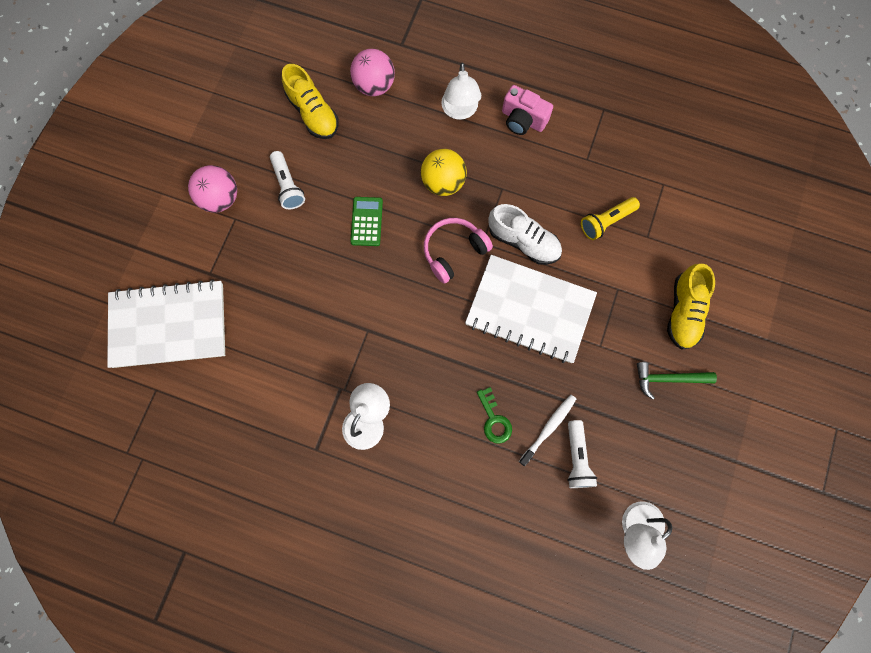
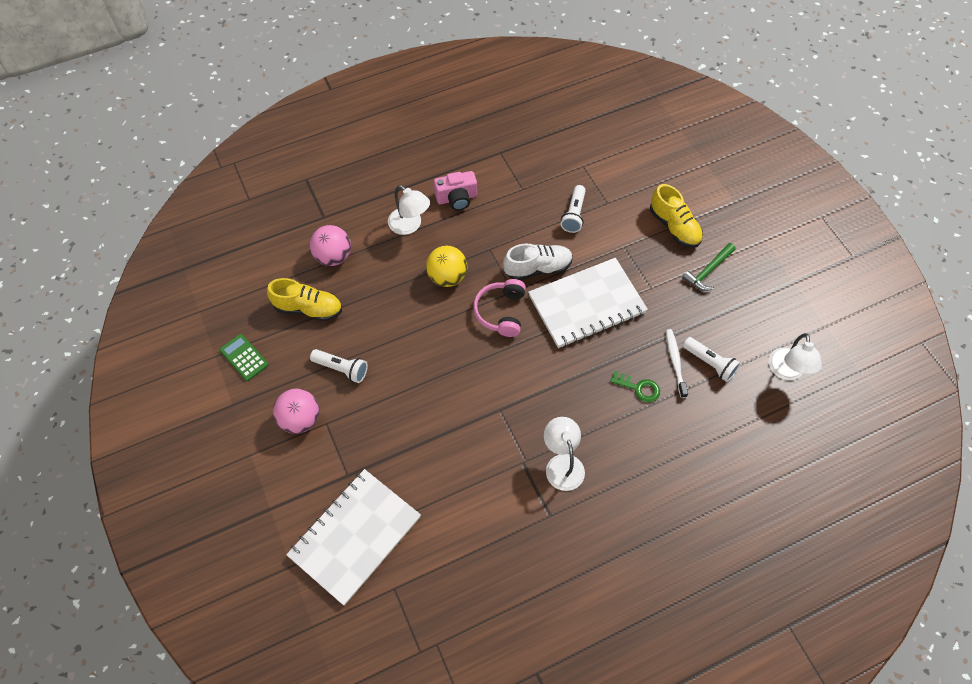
camera: 45 degrees left, 15 degrees down
(366, 221) = (423, 344): green calculator -> green calculator (244, 357)
(606, 221) = (574, 214): yellow flashlight -> white flashlight

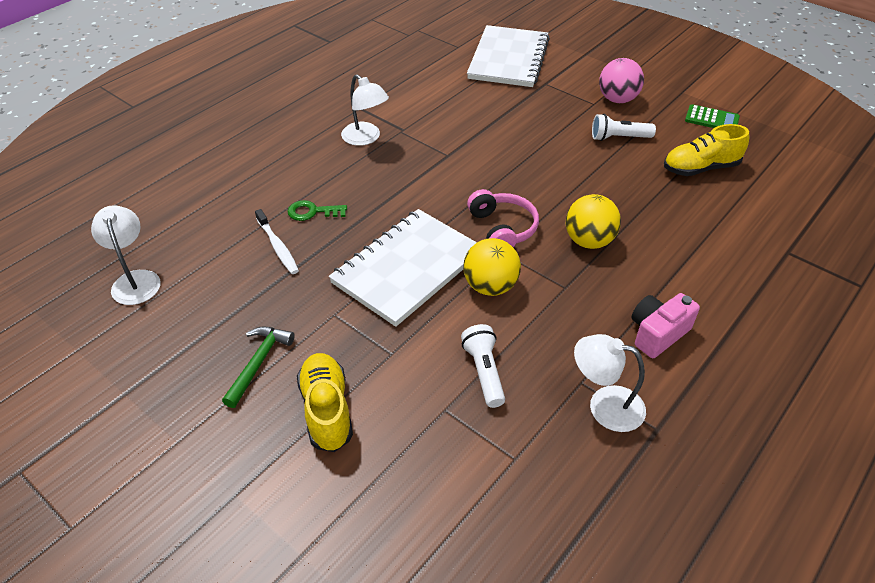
camera: 155 degrees right, 15 degrees down
(333, 256) = (729, 218): pink ball -> none
(410, 225) = (682, 278): white lamp -> white lamp (604, 405)
(538, 268) = (490, 286): white shoe -> yellow ball
(674, 227) = (327, 410): yellow shoe -> yellow shoe turned 45 degrees clockwise
(710, 363) = (235, 258): white flashlight -> none

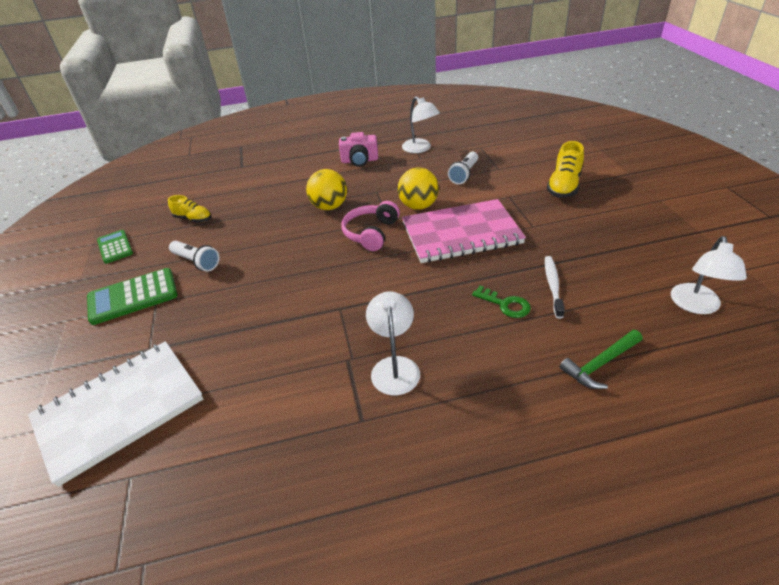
camera: 140 degrees left, 5 degrees down
(258, 363) = (598, 218): green hammer -> green hammer (600, 364)
(407, 268) = (461, 234): white notebook -> pink notebook
(617, 99) = (133, 297): pink ball -> green calculator
(700, 168) = (193, 219): yellow shoe -> yellow shoe, size x0.66

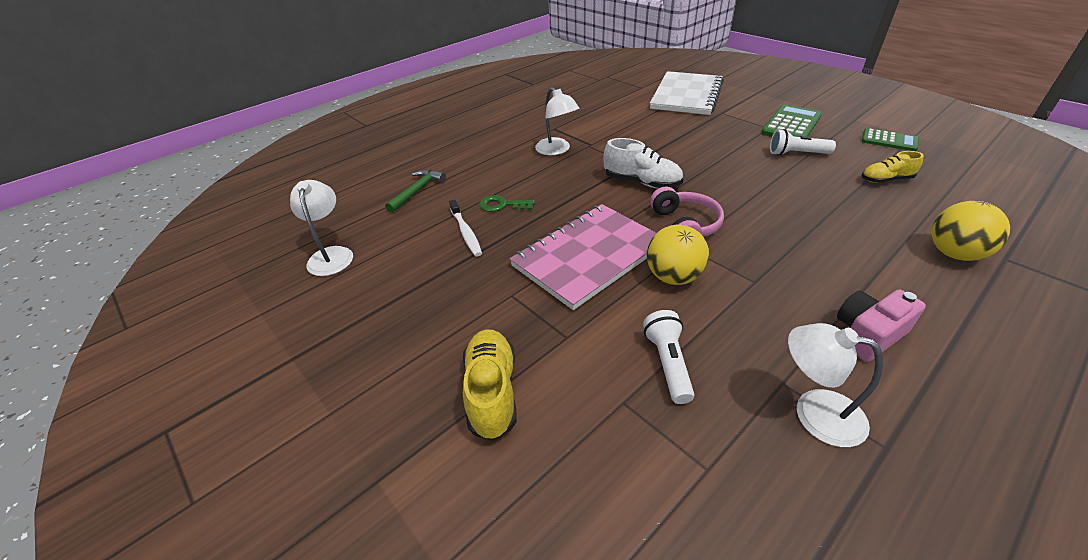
camera: 150 degrees right, 0 degrees up
(329, 207) = (776, 239): yellow ball -> yellow ball (954, 254)
(356, 282) = (642, 182): none -> white shoe

